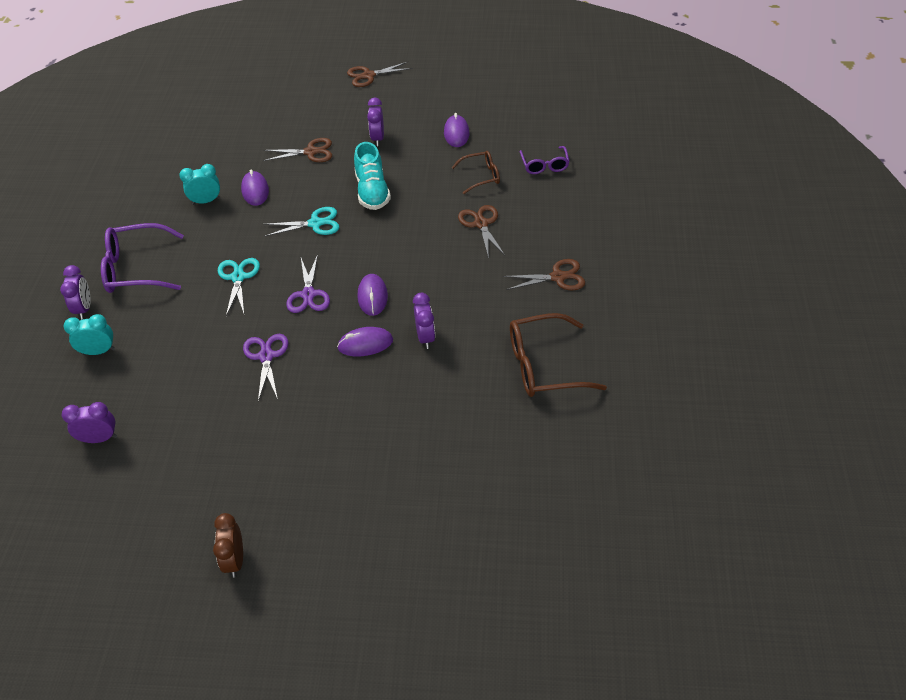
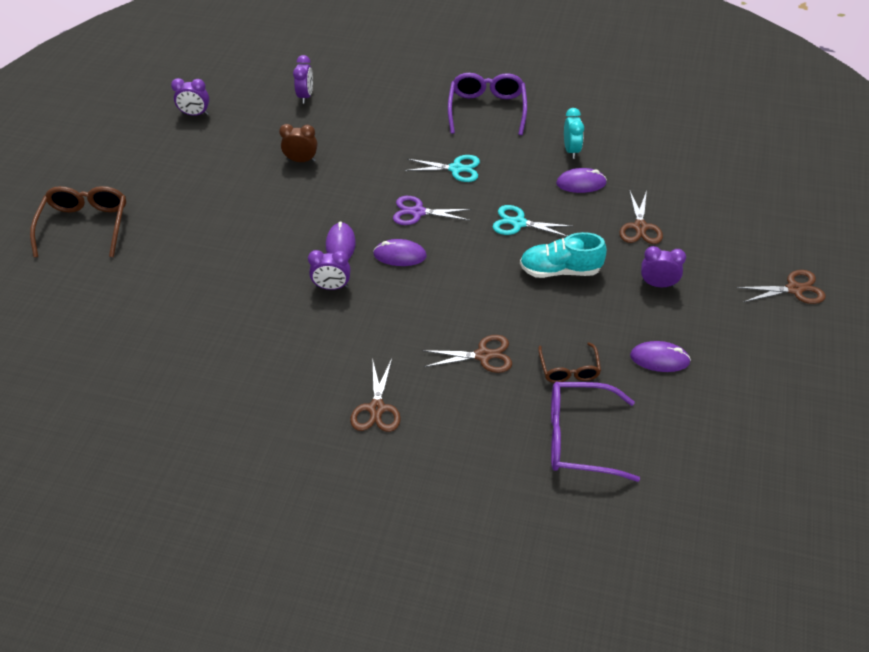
camera: 100 degrees right, 0 degrees up
(84, 309) = (446, 84): purple clock -> purple clock (195, 114)
(98, 351) = (395, 93): turquoise clock -> none
(235, 560) = (164, 160): brown clock -> brown clock (301, 160)
(266, 356) = (351, 182): purple scissors -> none
(315, 223) = (518, 223): turquoise scissors -> turquoise scissors turned 105 degrees clockwise
(369, 76) = (794, 289): brown scissors -> brown scissors turned 90 degrees clockwise
(543, 366) = (259, 370): brown glasses -> brown glasses (85, 225)
(544, 165) = (579, 438): purple glasses -> purple glasses, size x1.70

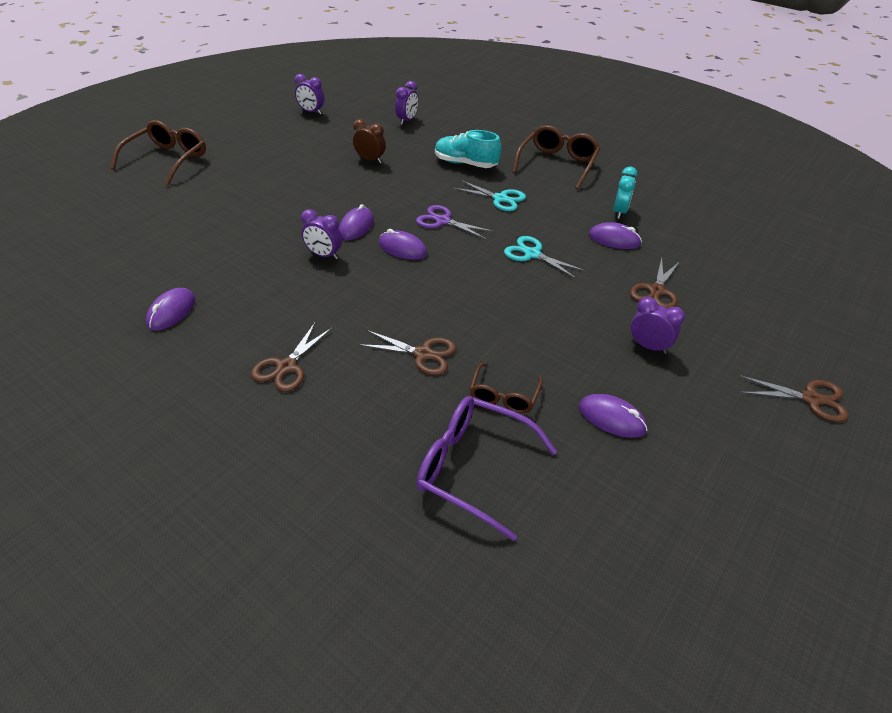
camera: 20 degrees right, 5 degrees down
(233, 394) = (171, 311): none -> purple mouse
(487, 109) = (557, 164): purple glasses -> brown glasses
(560, 270) = (549, 304): turquoise shoe -> turquoise shoe (465, 164)

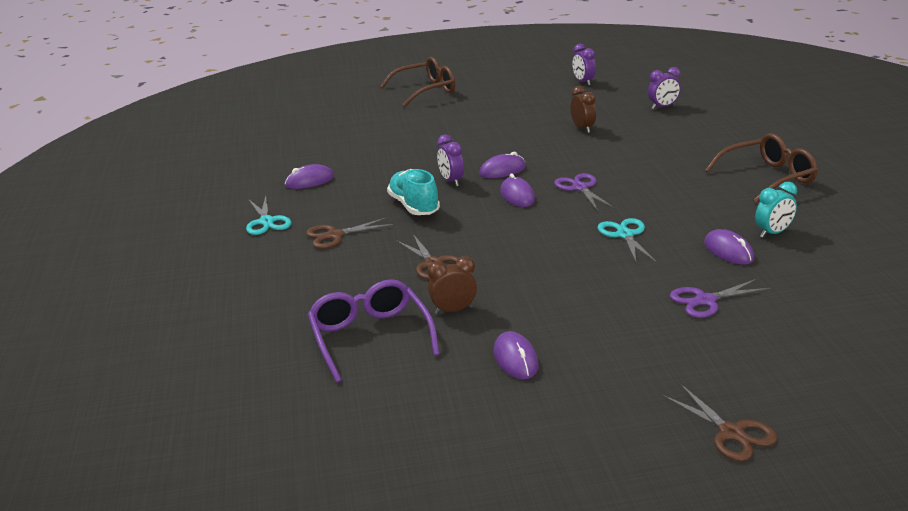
camera: 45 degrees right, 15 degrees down
(465, 164) = (668, 153): turquoise shoe -> turquoise shoe (414, 206)
(500, 198) = (660, 187): turquoise scissors -> turquoise scissors (267, 222)
(504, 396) = (453, 310): brown glasses -> brown clock
(648, 346) = (628, 332): purple clock -> none
(656, 291) = (705, 301): brown scissors -> purple scissors

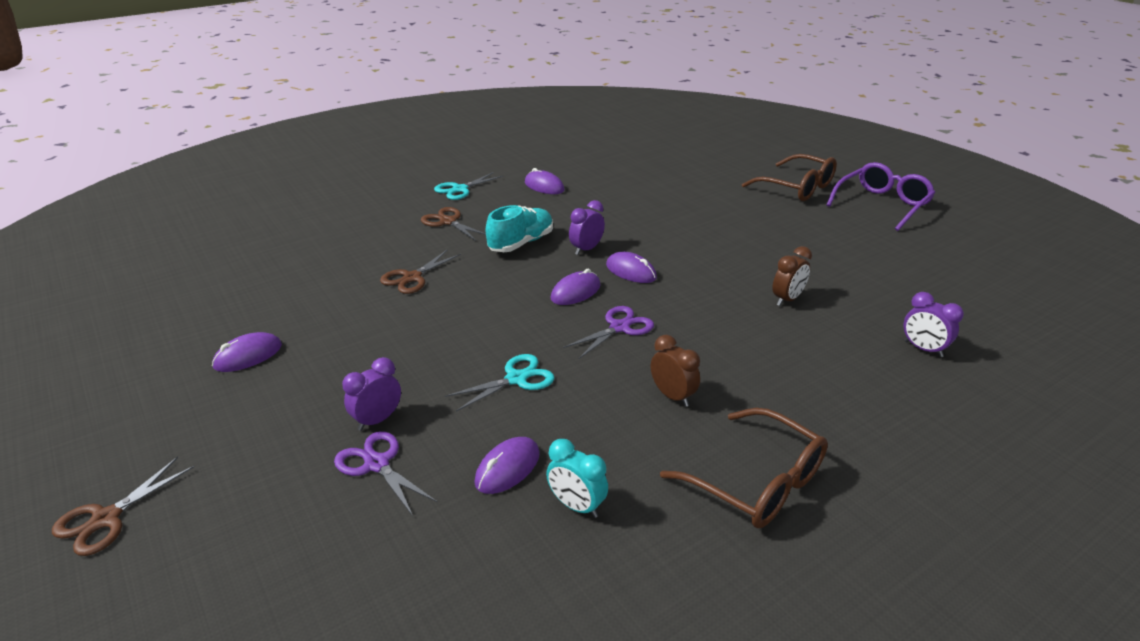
camera: 65 degrees right, 5 degrees up
(370, 337) = (281, 278): purple glasses -> purple glasses (882, 204)
(453, 310) = (329, 306): brown clock -> brown clock (672, 396)
(583, 82) = (937, 273): purple clock -> purple clock (377, 420)

